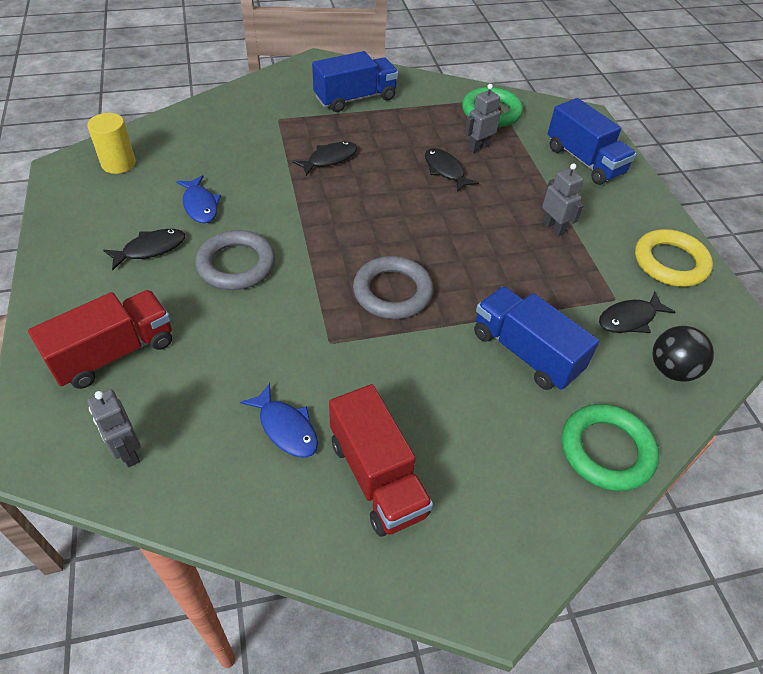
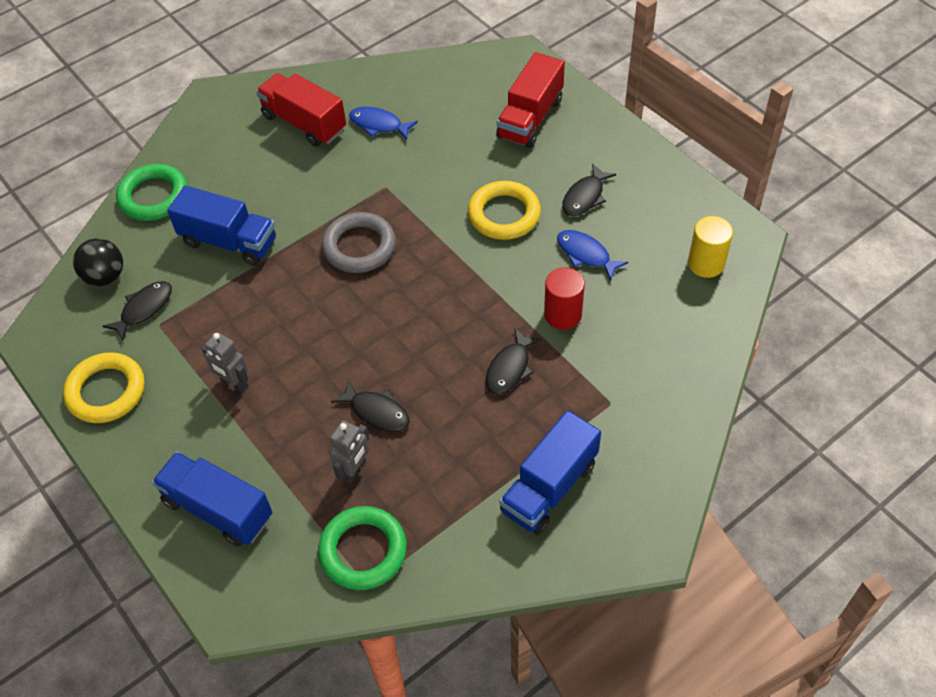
camera: 160 degrees right, 5 degrees up
(128, 452) = (465, 76): grey robot -> none
(236, 265) = (504, 214): grey ring -> yellow ring
(260, 174) = (562, 314): none -> red cylinder

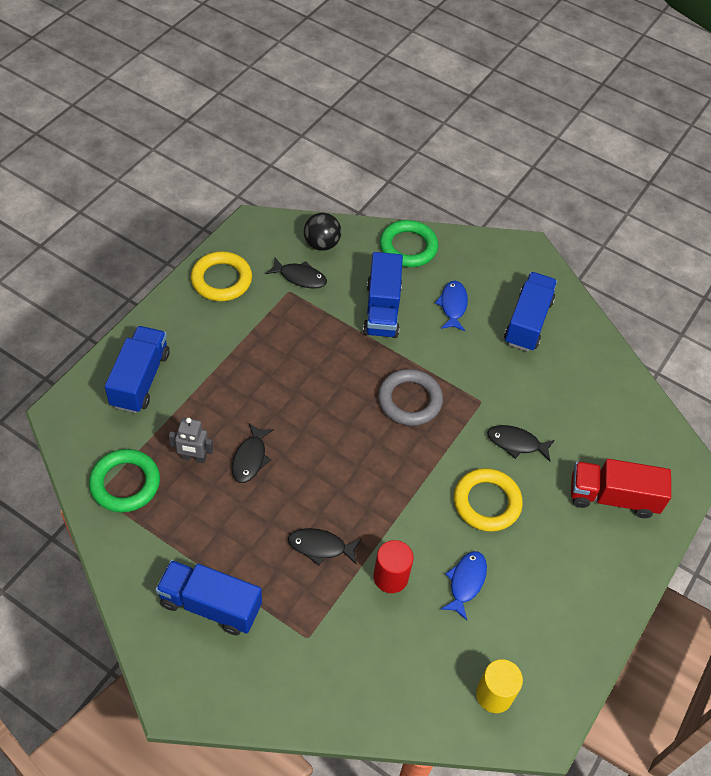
camera: 65 degrees right, 0 degrees up
(234, 383) = (250, 355): grey robot -> none
(304, 123) = (527, 322): red truck -> blue truck
(379, 124) = (550, 377): blue fish -> blue fish (453, 305)
(585, 197) = (534, 567): black fish -> black fish (516, 443)

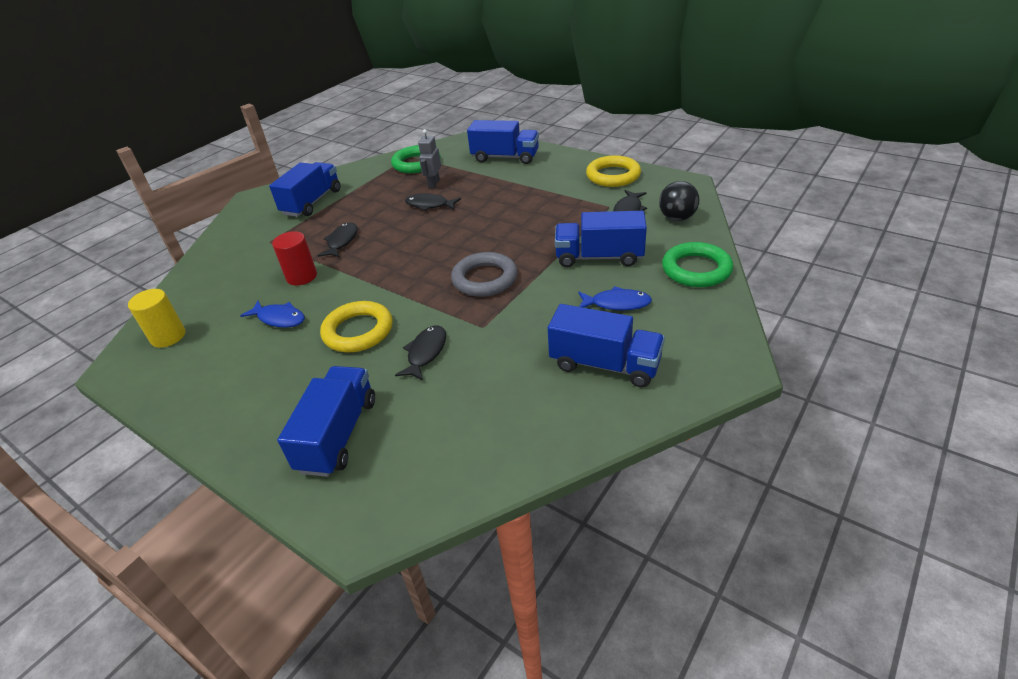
camera: 100 degrees right, 15 degrees down
(612, 497) = (338, 434): red truck -> blue truck

